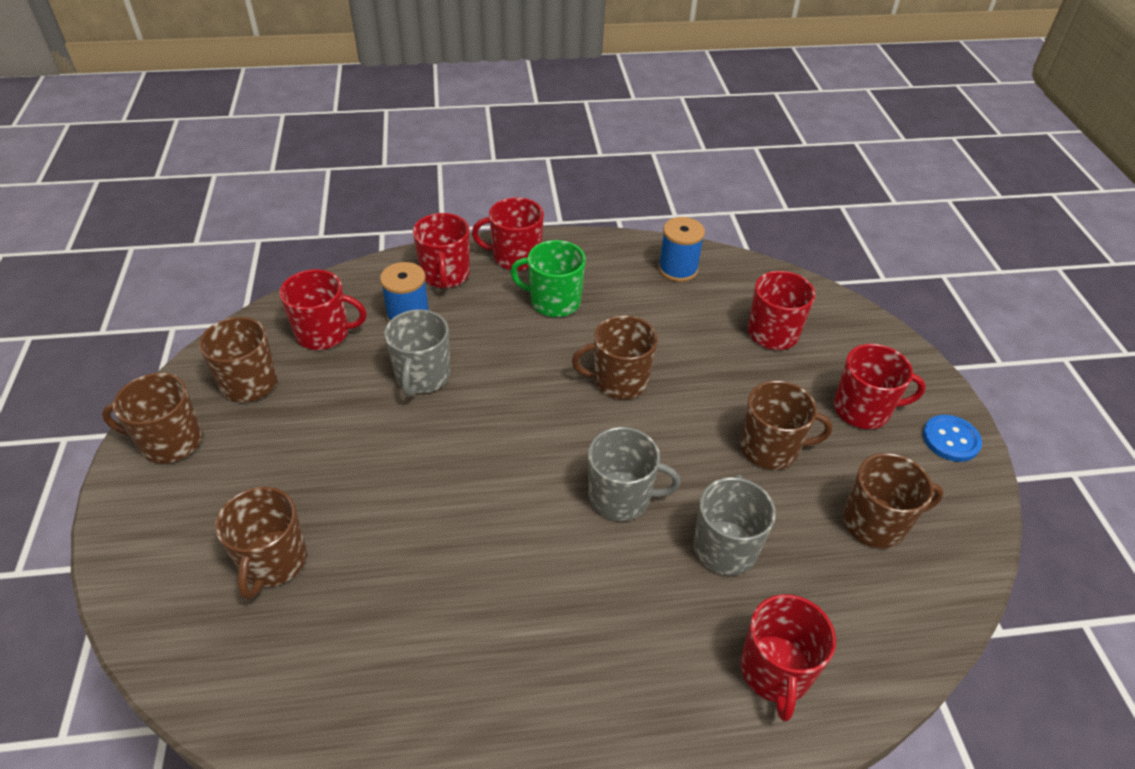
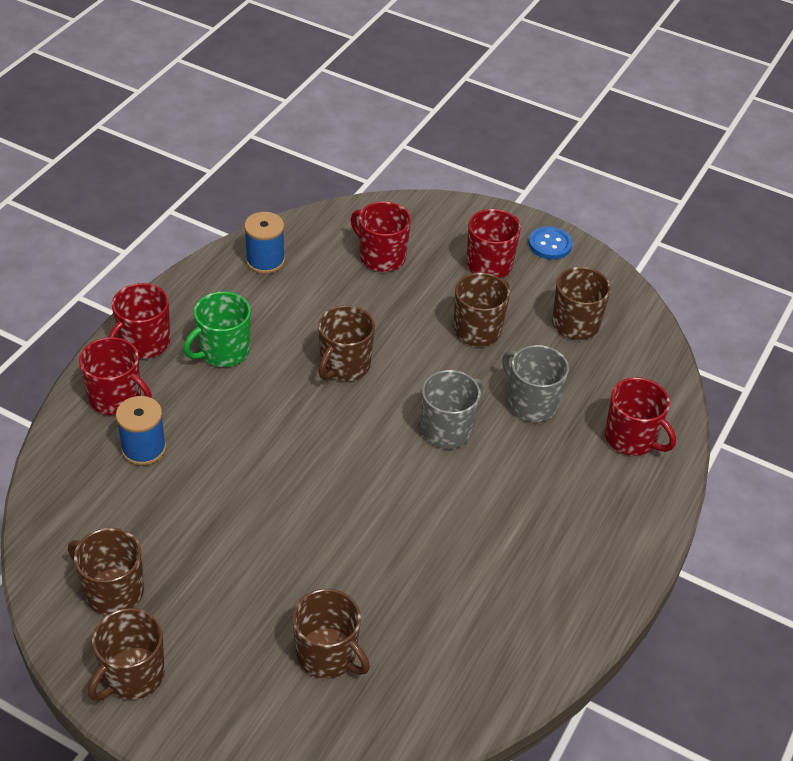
camera: 55 degrees left, 0 degrees up
(324, 333) = (104, 514): red mug -> none
(422, 376) = (223, 475): grey mug -> none

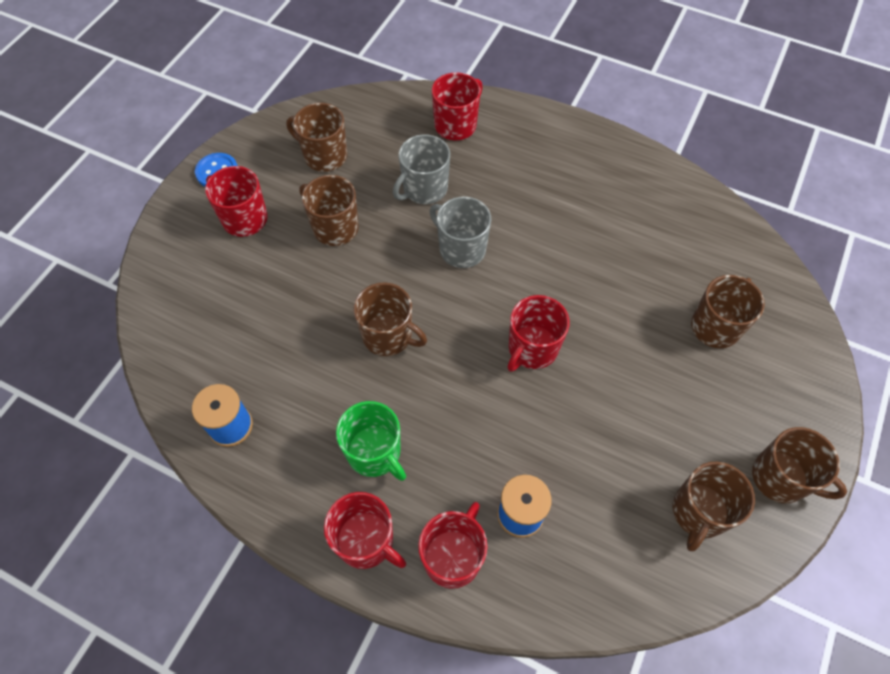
camera: 90 degrees left, 15 degrees up
(381, 257) = (229, 312): red mug -> red mug (532, 349)

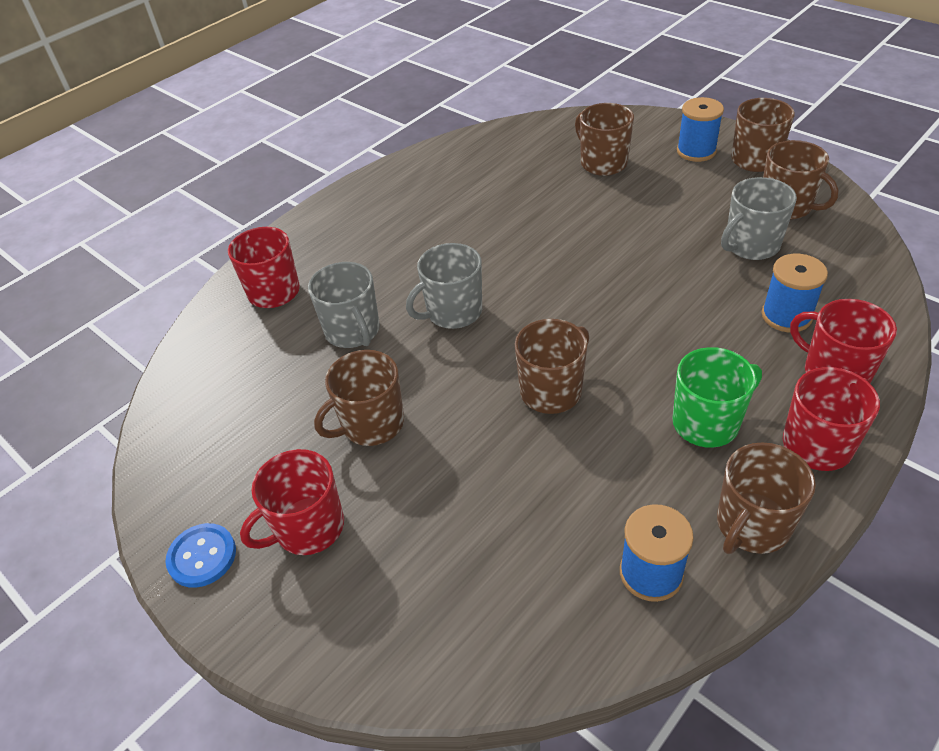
camera: 70 degrees left, 15 degrees down
(324, 156) = (246, 422): brown mug -> brown mug (752, 525)
(532, 349) = (598, 278): red mug -> none
(619, 478) = (751, 245): none -> grey mug
(772, 414) = (696, 151): none -> blue spool

